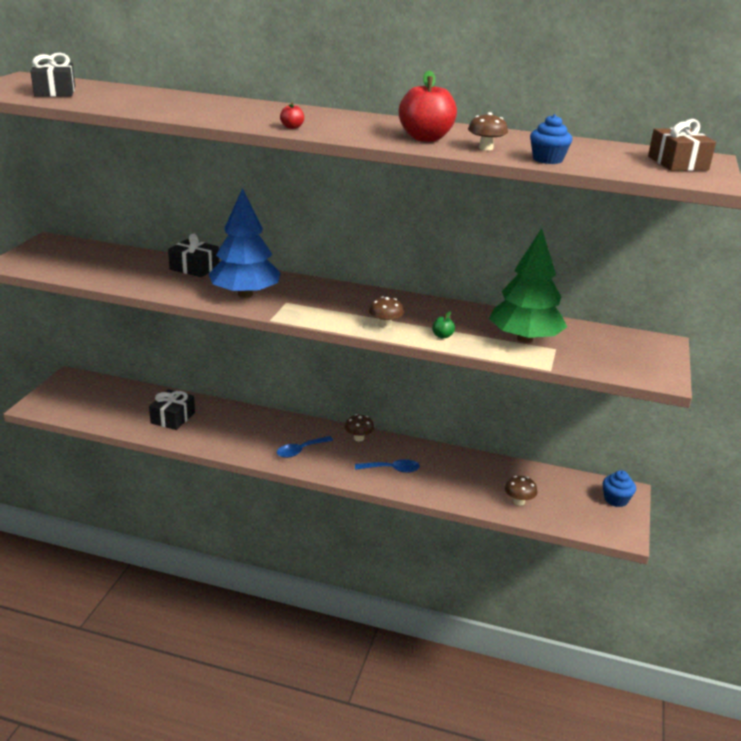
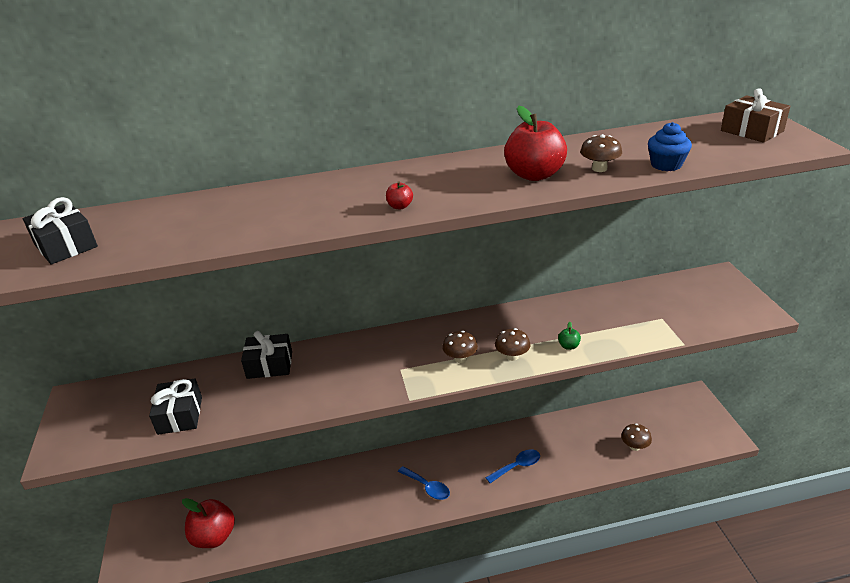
camera: 25 degrees left, 5 degrees up
(112, 412) = (214, 537): none -> red apple
(173, 418) = (281, 511): black gift -> black gift (180, 415)
(245, 294) = (353, 377): blue tree -> none
(300, 450) = (427, 487): blue spoon -> blue spoon turned 75 degrees counterclockwise
(358, 438) = (463, 447): brown mushroom -> brown mushroom (460, 358)
(524, 339) = (630, 318): green tree -> none
(616, 499) = (694, 407): blue cupcake -> none

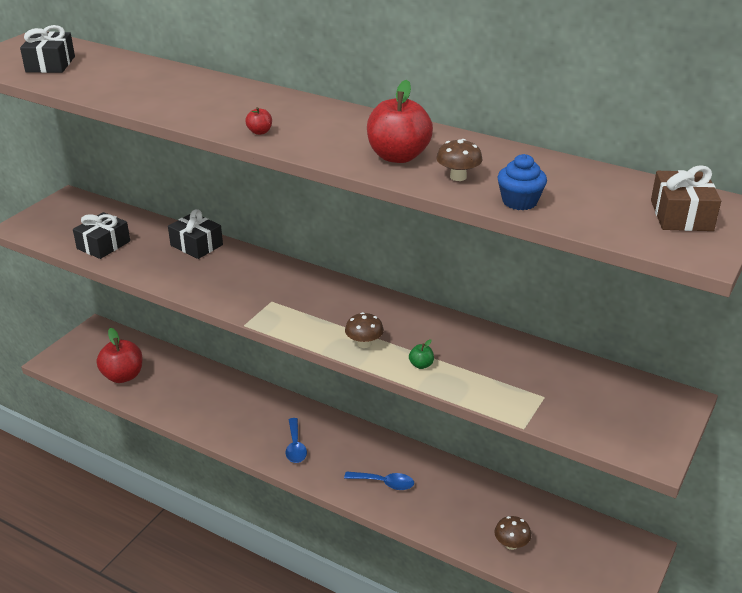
camera: 40 degrees right, 0 degrees up
(460, 358) = (324, 320): brown mushroom -> none

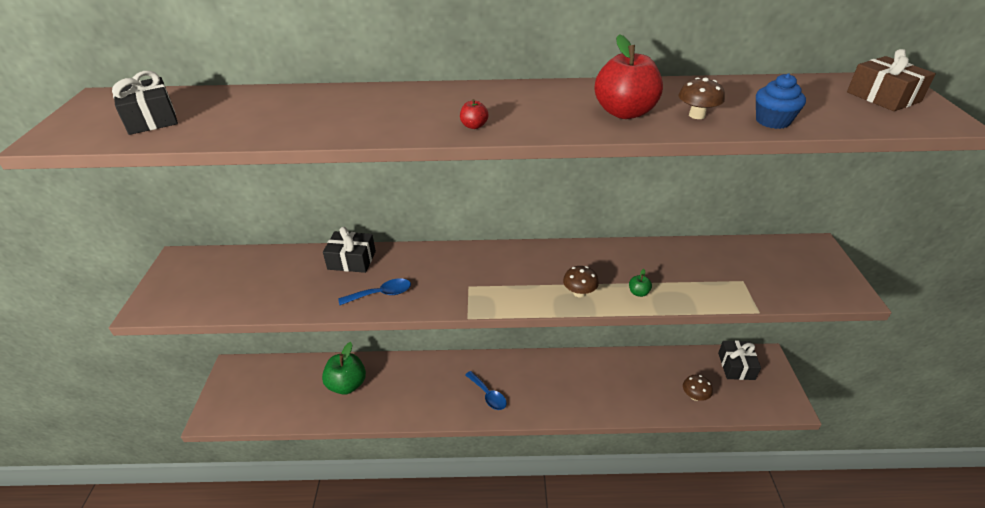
camera: 30 degrees left, 5 degrees up
(103, 245) = (259, 293): black gift -> black gift (736, 366)
(123, 376) = (292, 401): red apple -> none
(178, 382) = (347, 384): none -> green apple
(384, 483) = (576, 392): blue spoon -> blue spoon (381, 294)

